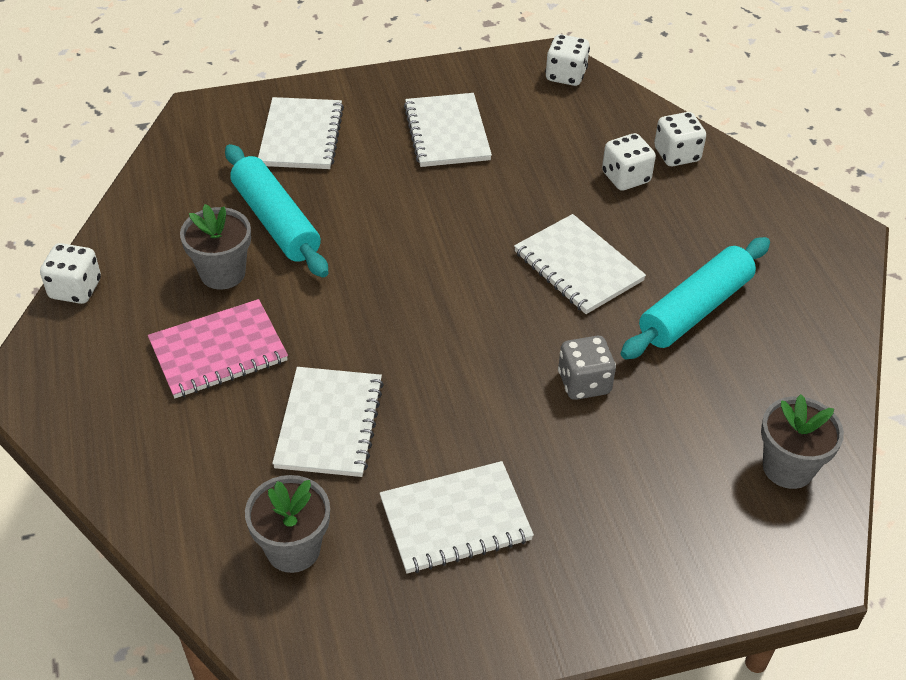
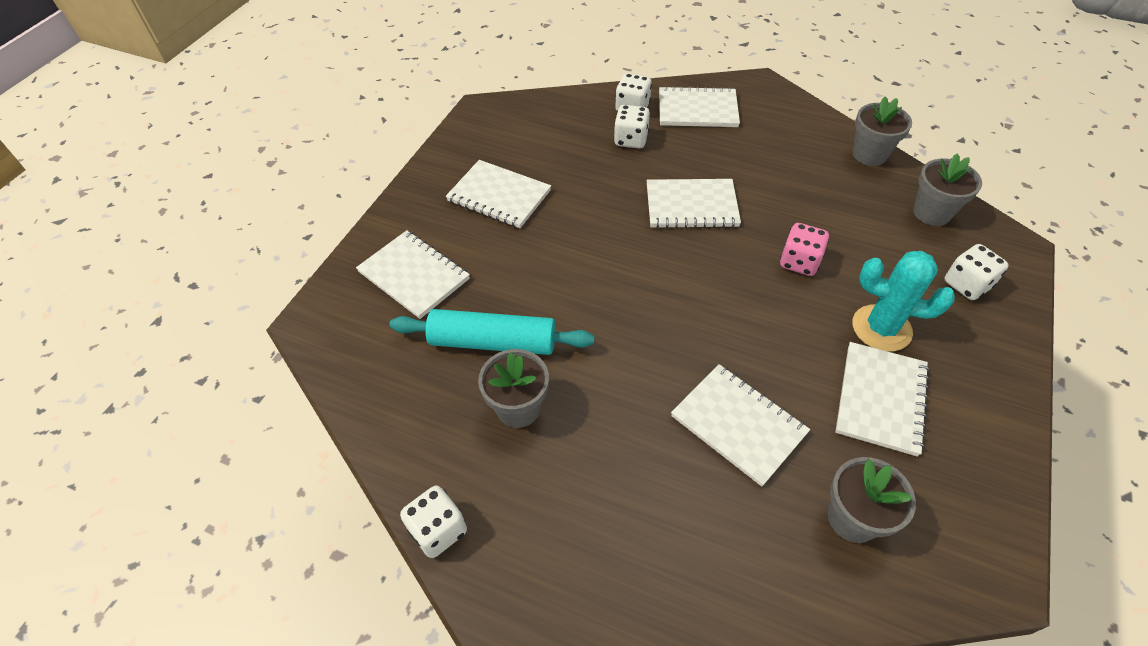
camera: 50 degrees left, 5 degrees up
(218, 351) = (604, 458): pink notebook -> none
(554, 486) = (881, 328): none -> turquoise cactus
(565, 75) = (507, 111): white dice -> white dice (966, 284)
(584, 383) = (799, 262): grey dice -> pink dice
(695, 309) = (773, 177): turquoise rolling pin -> none
(734, 203) = (697, 110): none -> white notebook
(829, 375) = (869, 154): none -> grey flower pot

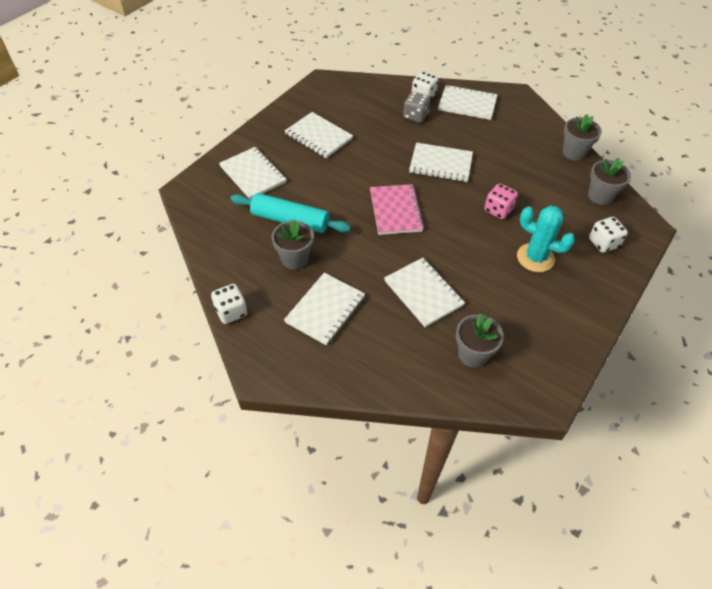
camera: 10 degrees right, 0 degrees up
(630, 140) = (415, 116): white dice -> grey dice
(650, 293) = (395, 211): none -> pink notebook
(880, 399) = (517, 296): white notebook -> white notebook (325, 309)

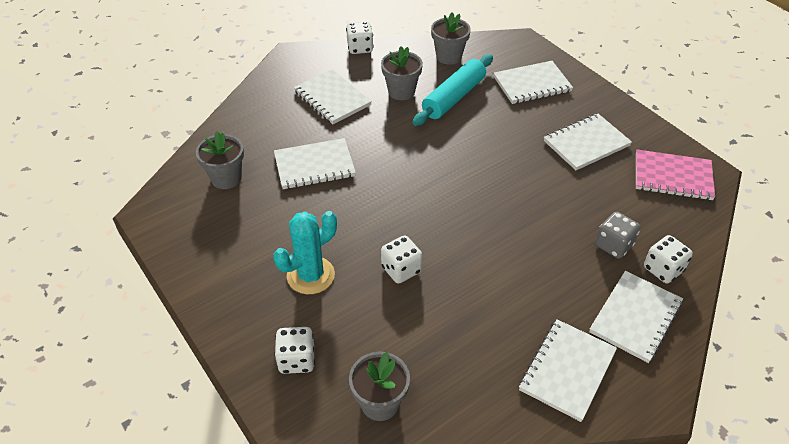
camera: 110 degrees right, 5 degrees down
(395, 211) = (437, 176): pink notebook -> pink notebook (672, 176)
(440, 164) = (505, 241): white notebook -> white notebook (567, 370)
(498, 210) = (401, 269): pink dice -> white dice
(574, 152) = (485, 415): grey flower pot -> grey flower pot (448, 56)

